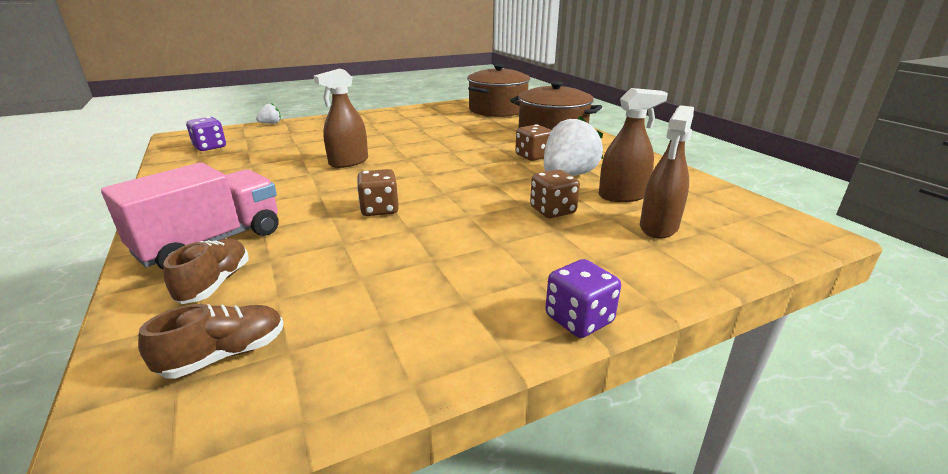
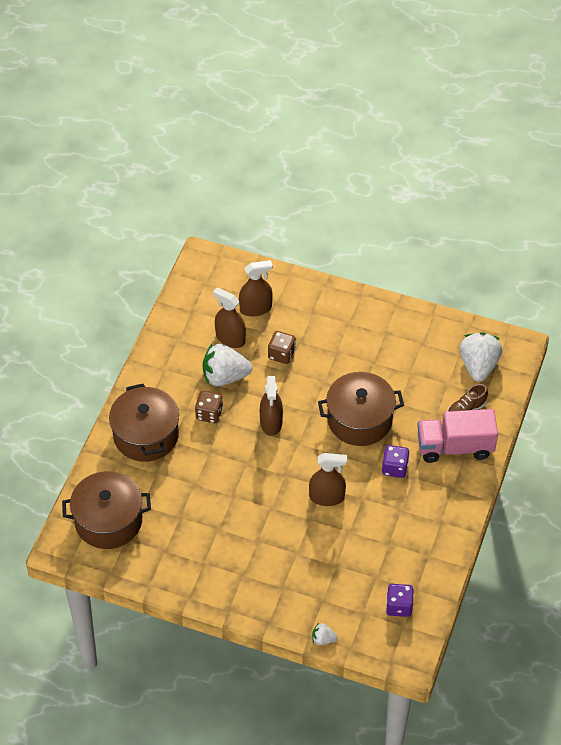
camera: 135 degrees left, 25 degrees up
(225, 355) = (478, 366): brown shoe -> white strawberry
(379, 209) = (359, 420): brown dice -> brown pot
(472, 172) = (271, 422): none -> brown spray bottle
(579, 319) = (359, 297): purple dice -> purple dice (394, 468)

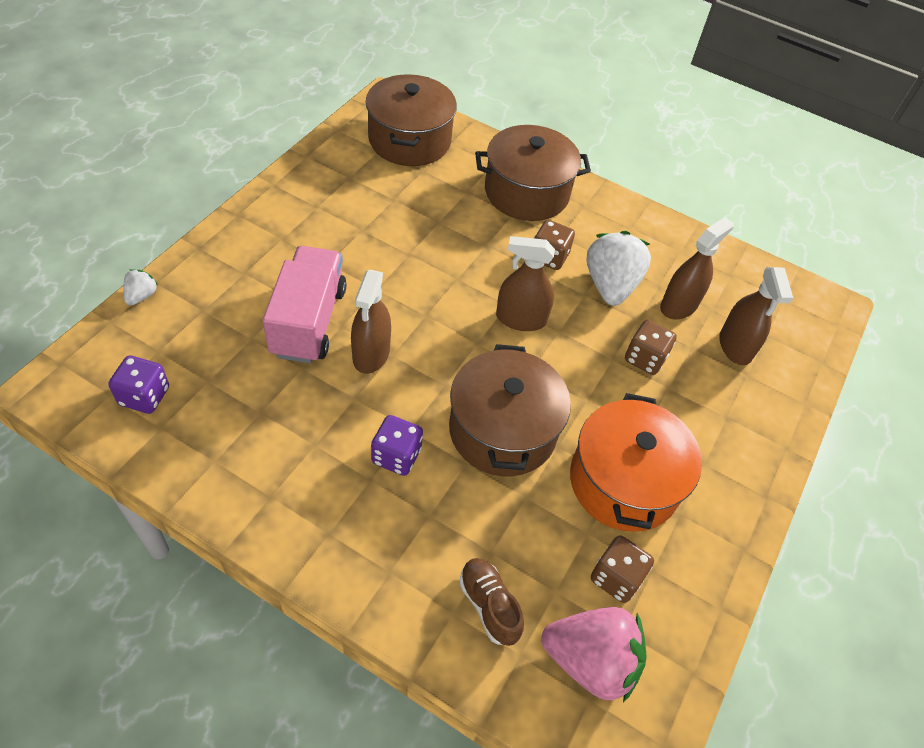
camera: 95 degrees right, 0 degrees up
(374, 359) = (624, 482): none -> orange pot
(432, 359) = (616, 577): none -> brown dice
(455, 447) = (413, 562): pink truck -> pink truck (309, 321)
(478, 366) = (590, 661): white strawberry -> pink strawberry

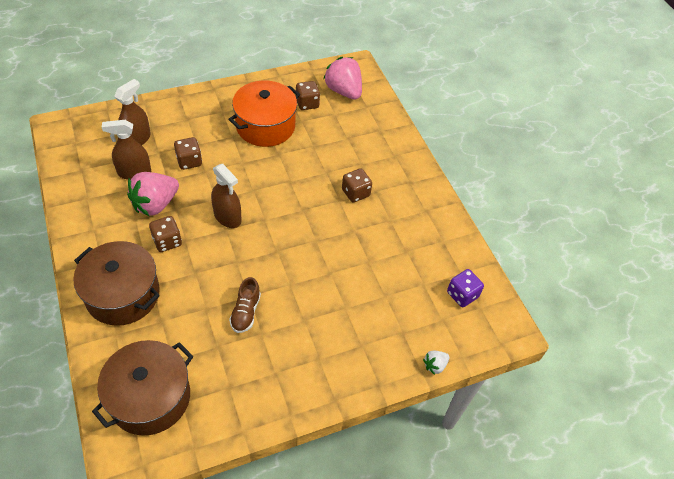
camera: 140 degrees left, 0 degrees up
(309, 321) = (345, 286): pink truck -> none
(371, 354) = (326, 247): brown spray bottle -> none
(396, 456) = (355, 193): purple dice -> brown dice
(489, 605) = (365, 124): brown shoe -> brown shoe (245, 312)
(502, 430) = (296, 174): brown pot -> none
(610, 285) = (155, 204): white strawberry -> pink strawberry

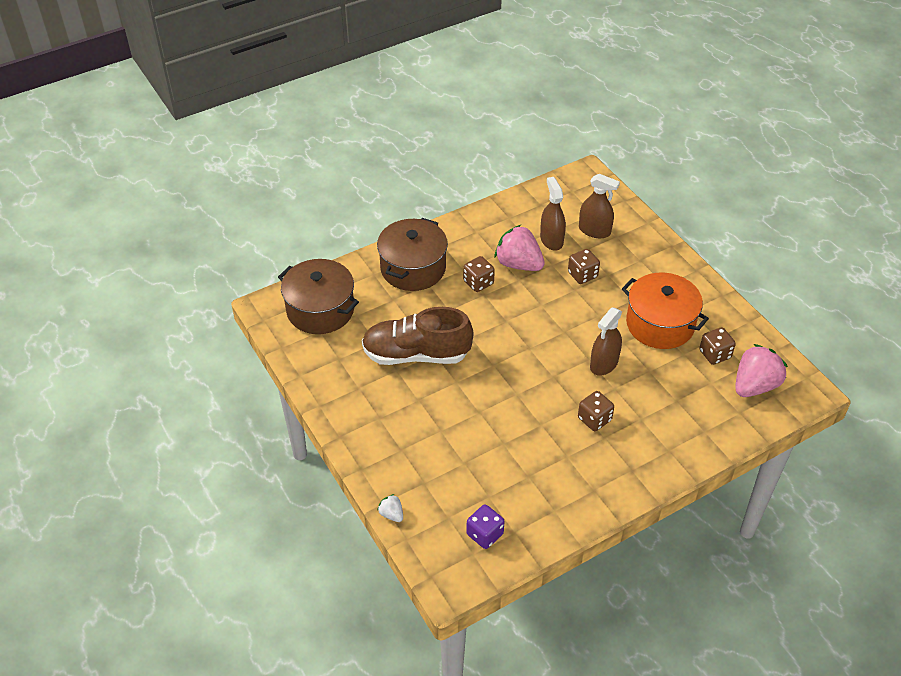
camera: 85 degrees right, 5 degrees down
(227, 217) = (522, 319): brown spray bottle -> brown spray bottle (604, 364)
(245, 312) = (416, 354): brown shoe -> brown shoe, size x2.08

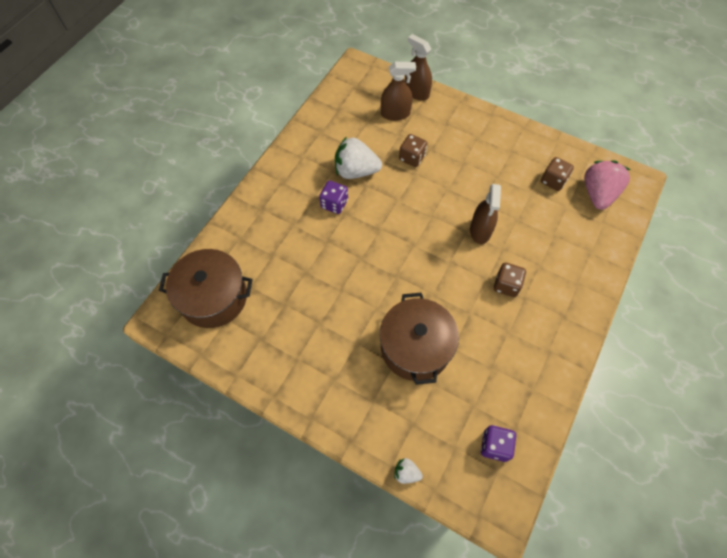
camera: 30 degrees left, 15 degrees up
(413, 268) = (270, 216): brown pot -> brown pot (415, 347)
(416, 354) = (326, 299): brown shoe -> none
(478, 282) = (334, 204): brown dice -> purple dice
(518, 264) = (356, 171): pink strawberry -> white strawberry
(551, 240) = (367, 137): brown spray bottle -> brown spray bottle (416, 92)
(660, 324) = (497, 174): orange pot -> none

